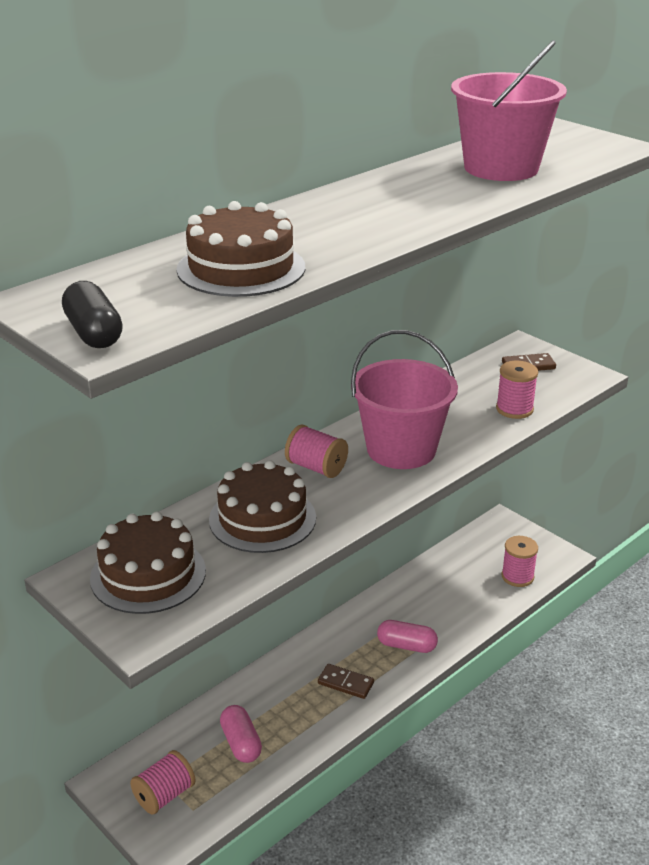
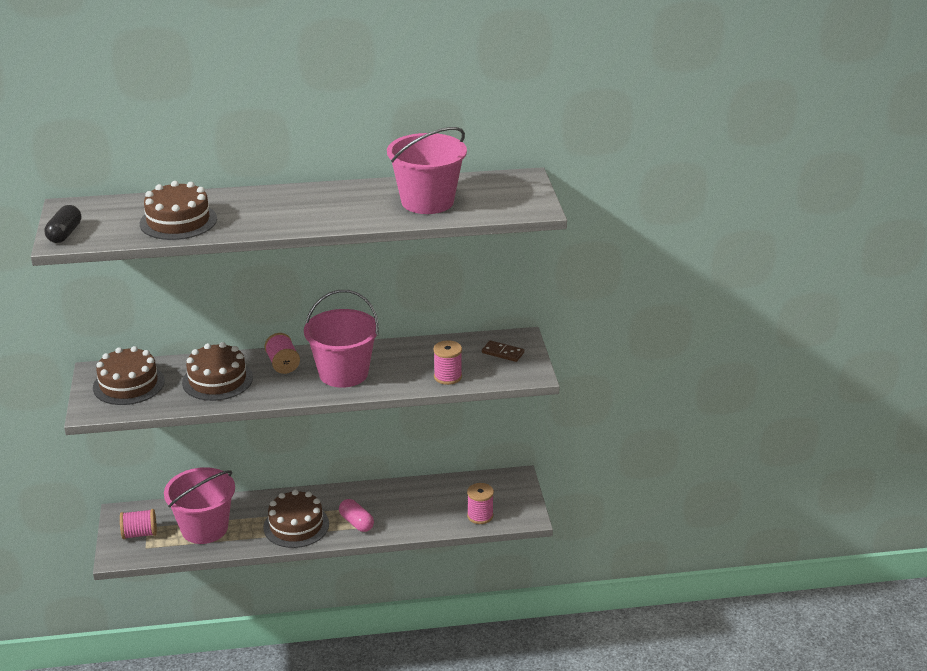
camera: 35 degrees right, 0 degrees up
(241, 743) = (204, 528): pink capsule -> pink bucket
(345, 683) = (296, 525): brown domino -> brown cake

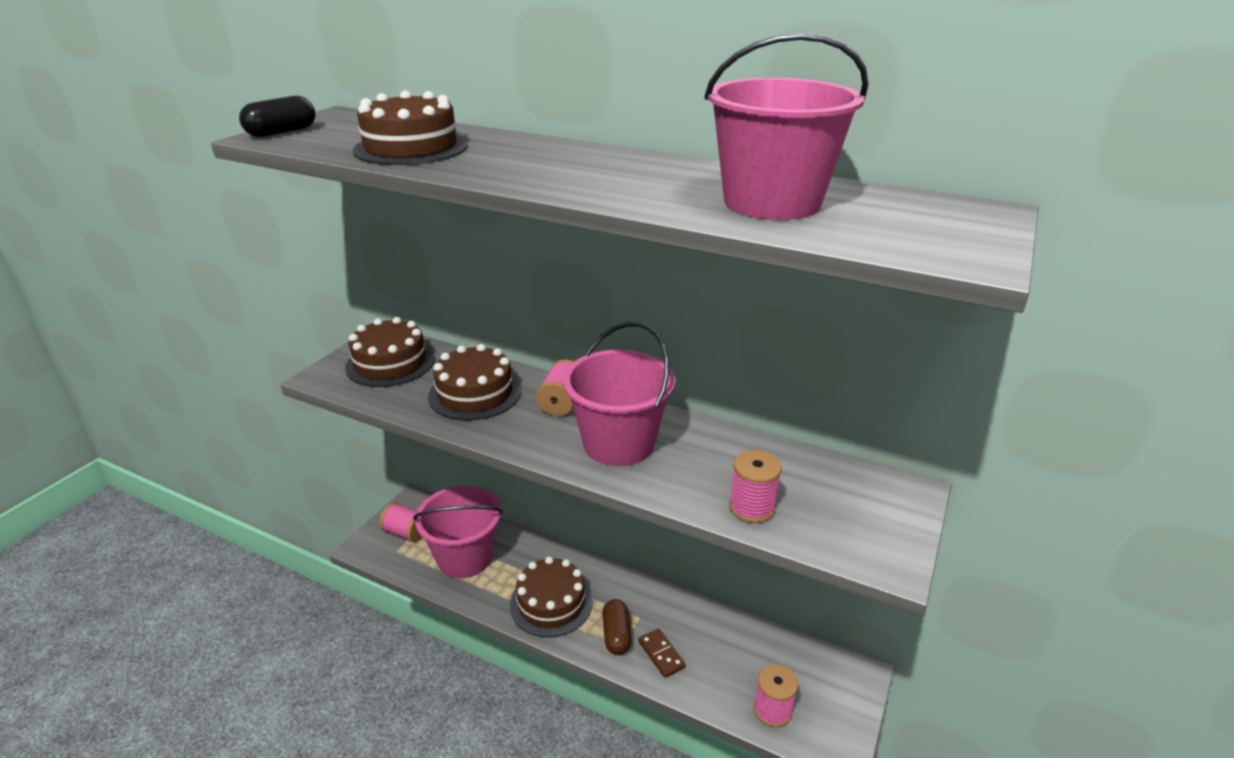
camera: 35 degrees right, 0 degrees up
(356, 522) = (616, 635): pink capsule -> brown capsule
(503, 353) = (864, 504): brown domino -> brown domino (661, 654)

